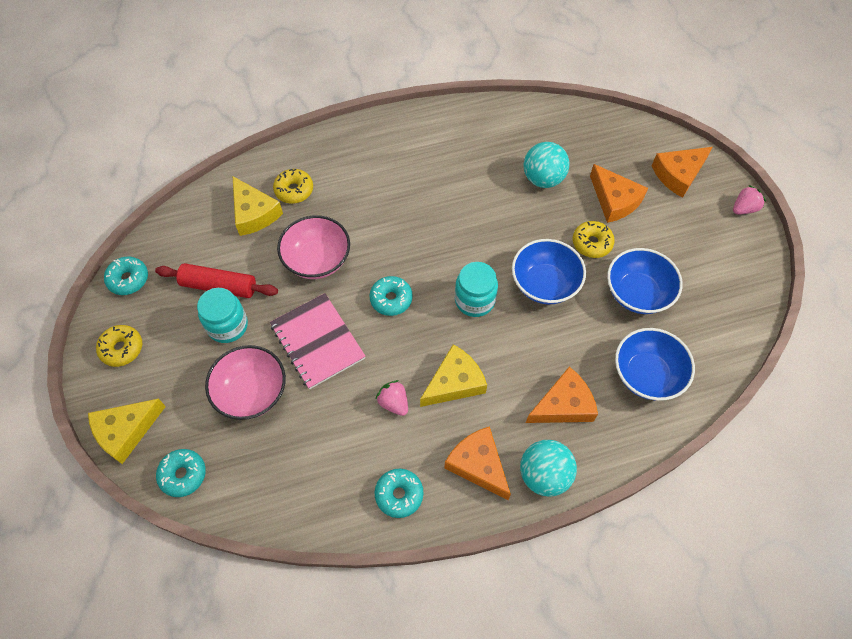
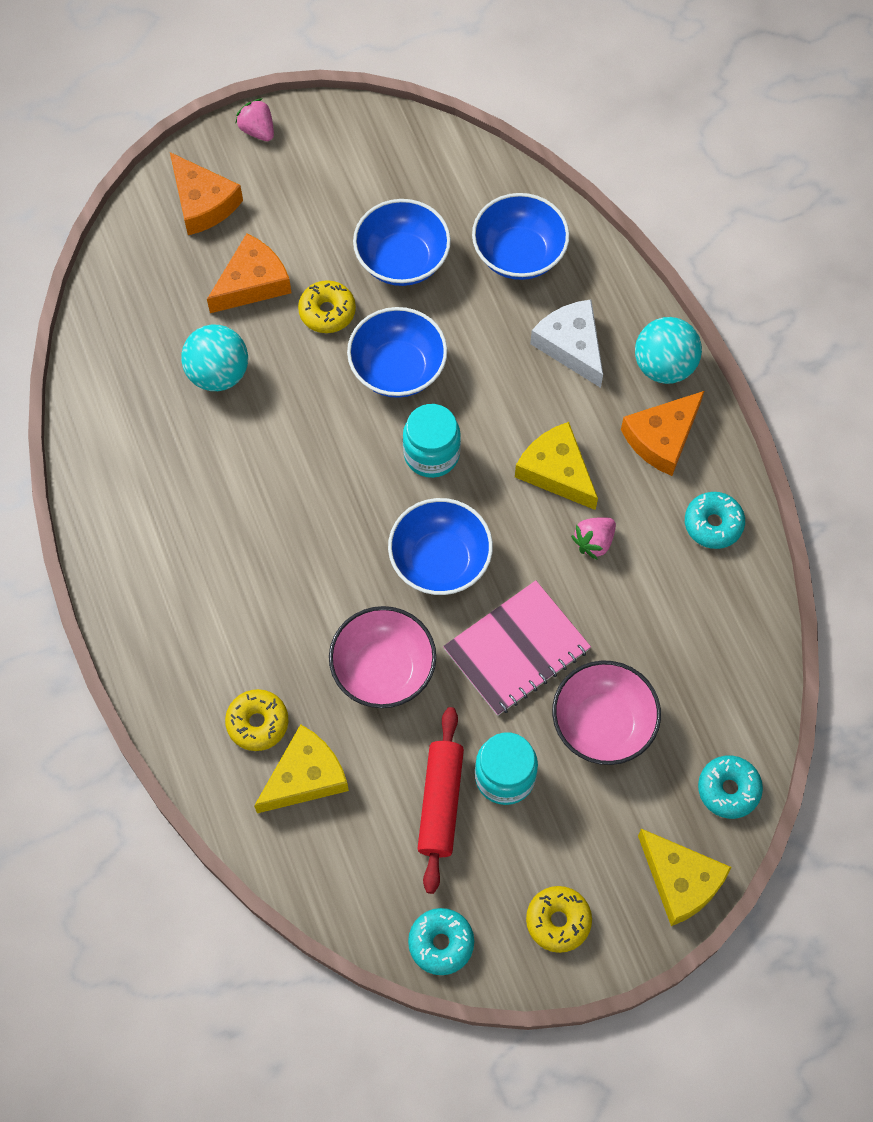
camera: 95 degrees left, 5 degrees up
(391, 299) = (440, 561): turquoise donut -> blue bowl
(563, 405) = (571, 346): orange cheese -> white cheese

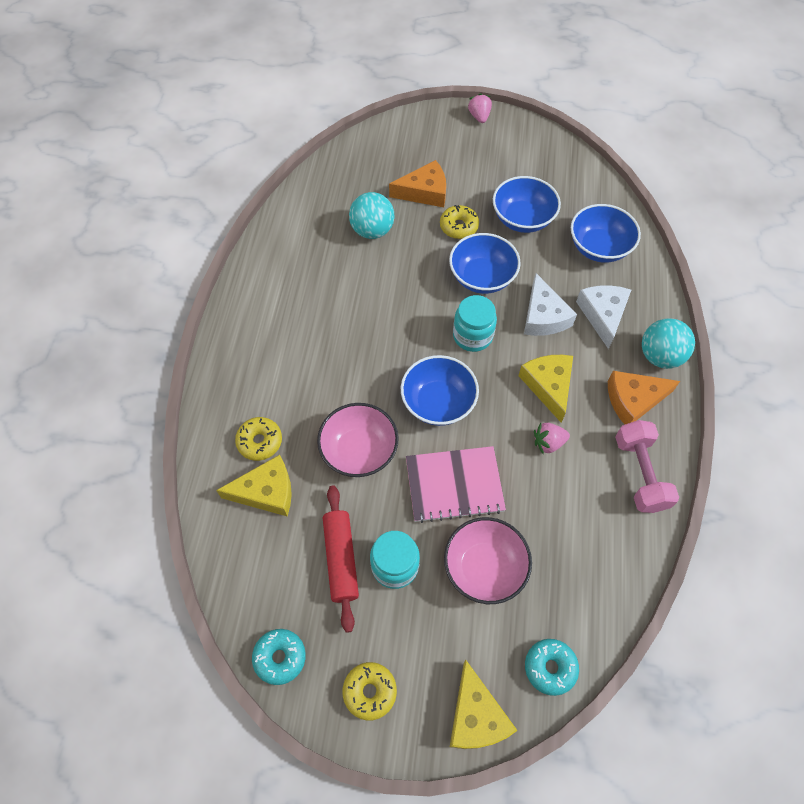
camera: 30 degrees right, 5 degrees down
(203, 203) = (423, 139): orange cheese -> none
(441, 803) = (341, 559): red rolling pin -> red rolling pin turned 45 degrees counterclockwise
(502, 383) = (543, 316): none -> white cheese
(713, 524) = (640, 473): turquoise donut -> pink dumbbell

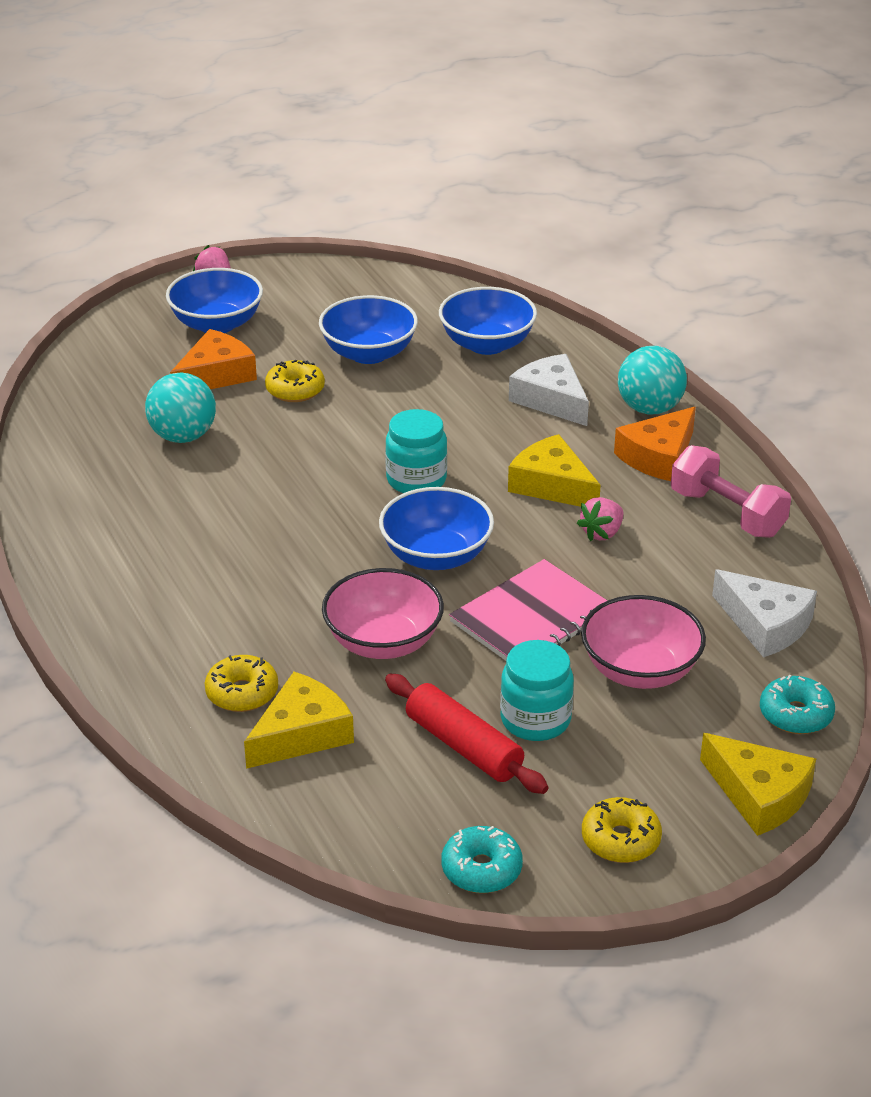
camera: 35 degrees left, 25 degrees down
(482, 277) = (373, 424): blue bowl -> blue bowl (217, 324)
(543, 316) = (483, 428): white cheese -> white cheese (765, 624)

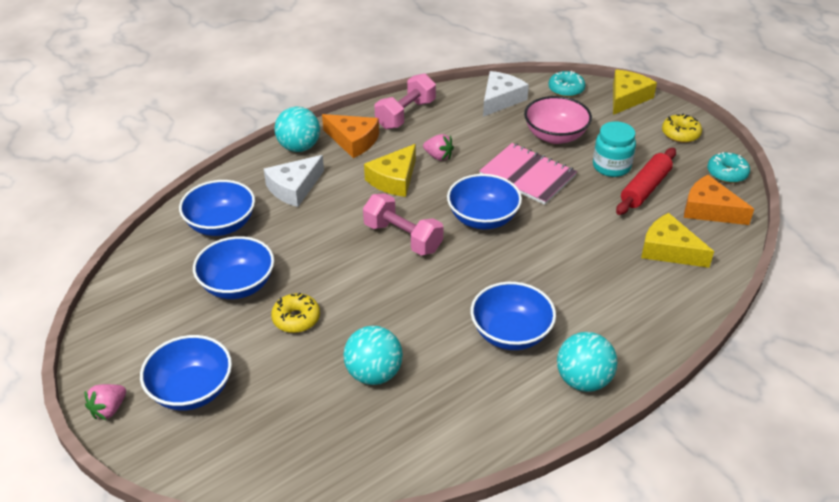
camera: 100 degrees left, 5 degrees up
(93, 591) = (583, 380): none -> turquoise ball
(198, 545) = (511, 333): none -> blue bowl
(216, 375) = (278, 373): orange cheese -> orange cheese (709, 210)
(242, 693) = (648, 281): yellow donut -> none
(383, 642) = (574, 229): pink bowl -> none
(416, 480) = (403, 238): turquoise jar -> pink dumbbell

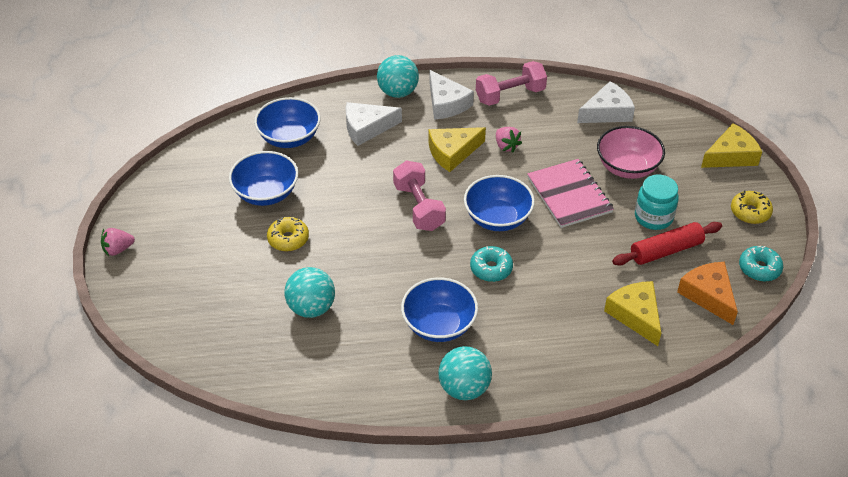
camera: 30 degrees right, 5 degrees up
(192, 390) = (179, 261): blue bowl -> none
(353, 141) = (446, 103): orange cheese -> white cheese
(566, 89) = (678, 125): turquoise donut -> turquoise donut (491, 269)

